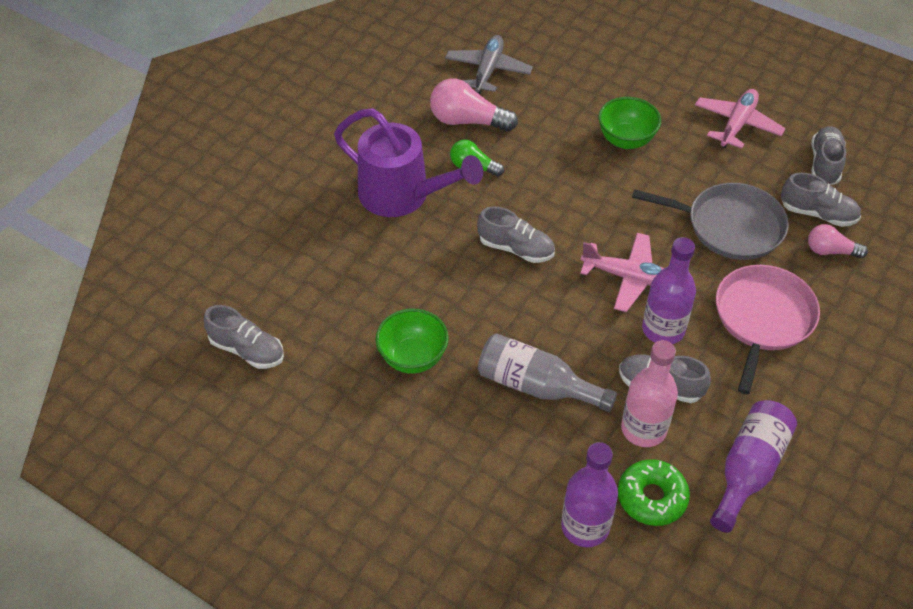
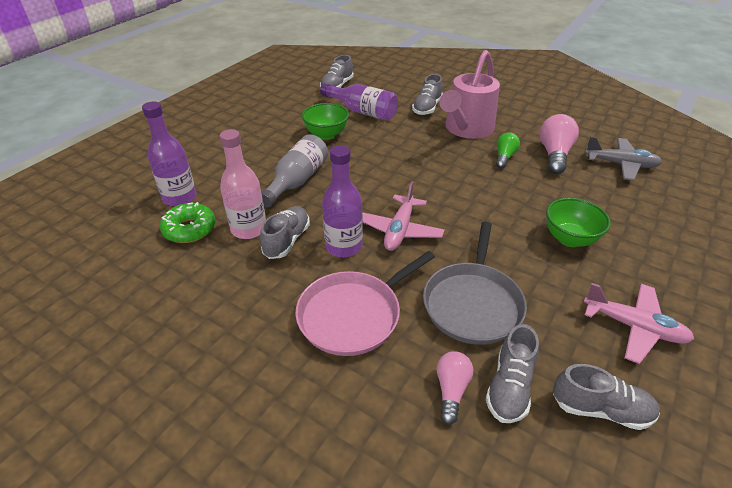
camera: 90 degrees right, 10 degrees down
(403, 195) = (466, 129): purple watering can -> pink watering can
(516, 248) = (424, 175): grey shoe -> grey shoe (427, 108)
(748, 470) = (194, 285): purple bottle -> purple bottle (362, 111)
(762, 319) = (353, 315): pink pan -> pink pan turned 120 degrees clockwise

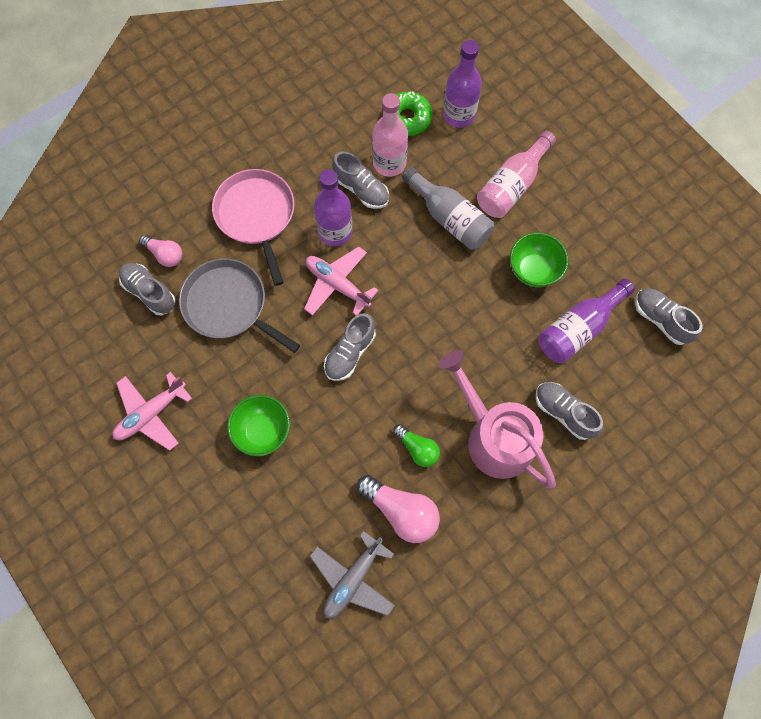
camera: 110 degrees right, 30 degrees up
(251, 156) = (512, 186): none -> pink bottle
(600, 409) = (106, 340): grey shoe -> grey shoe (350, 353)

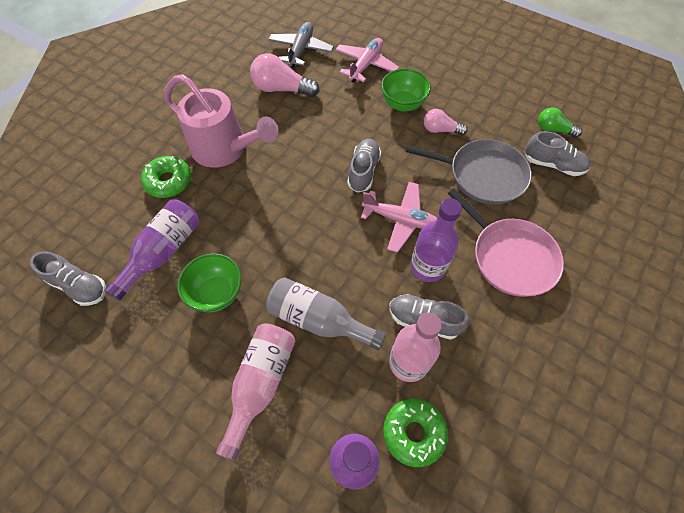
camera: 160 degrees right, 10 degrees down
(151, 413) = (488, 92): pink plane -> pink plane (365, 65)
(165, 255) = (564, 196): pink light bulb -> pink light bulb (440, 130)
(417, 448) = (283, 126): green light bulb -> green light bulb (553, 130)
(564, 412) = (168, 181): grey shoe -> green donut

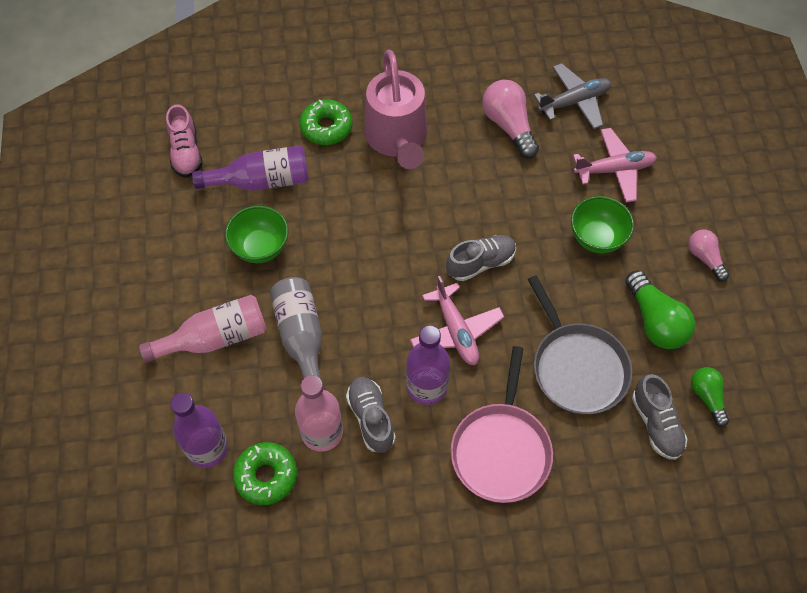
camera: 50 degrees right, 0 degrees up
(79, 286) = (186, 152): grey shoe -> pink shoe
(440, 130) = (597, 293): pink light bulb -> pink light bulb (705, 258)
(483, 117) = (655, 321): none -> green light bulb

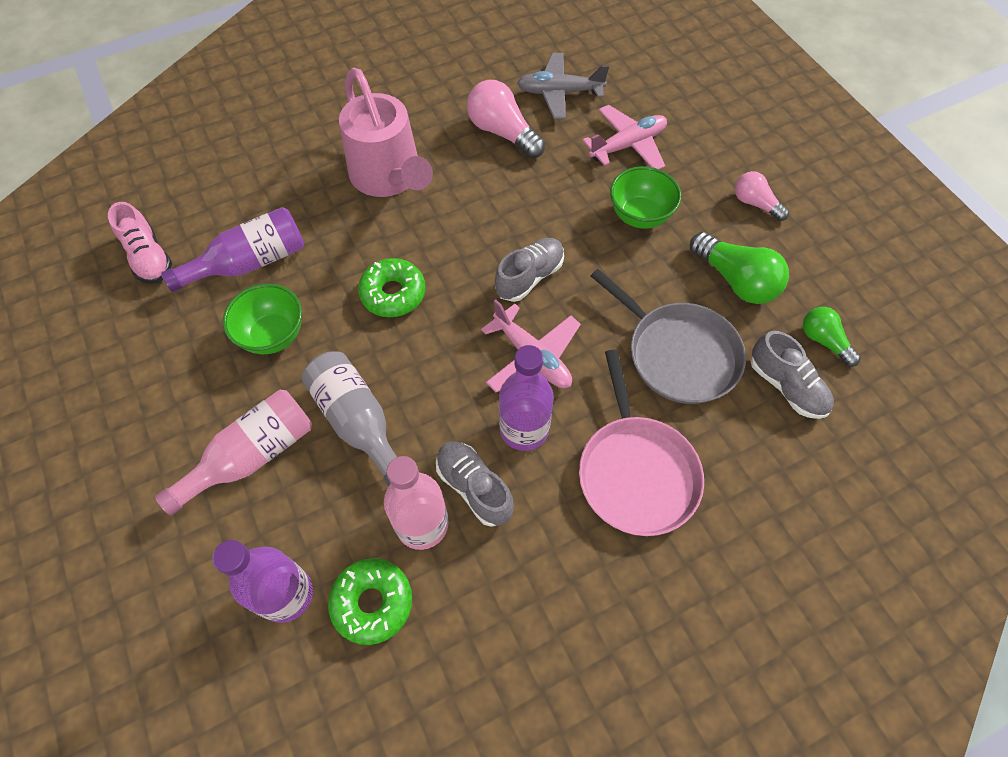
camera: 20 degrees left, 0 degrees up
(326, 127) = (305, 187): green donut -> green donut (393, 293)
(574, 102) = (559, 93): grey plane -> grey plane turned 135 degrees counterclockwise

